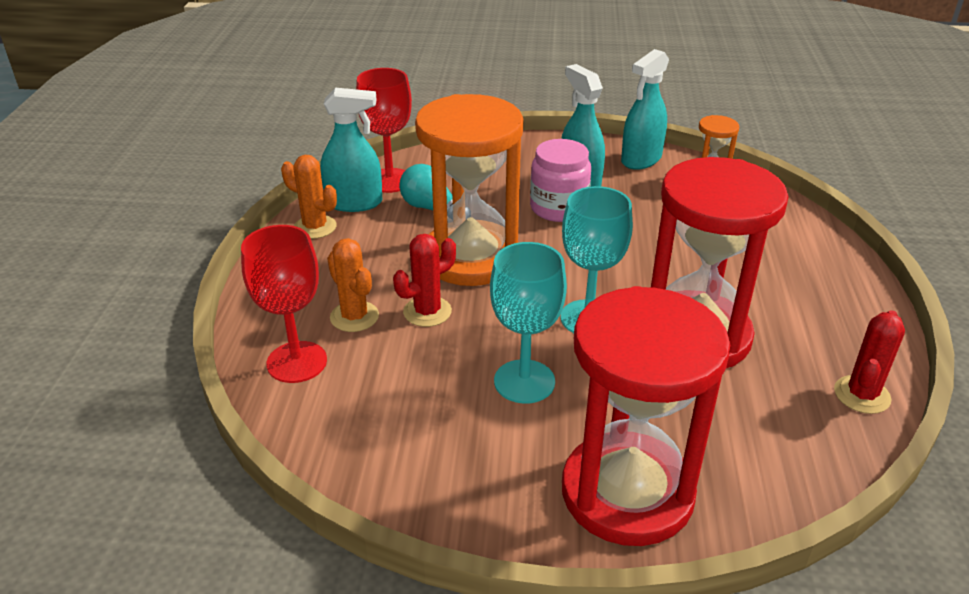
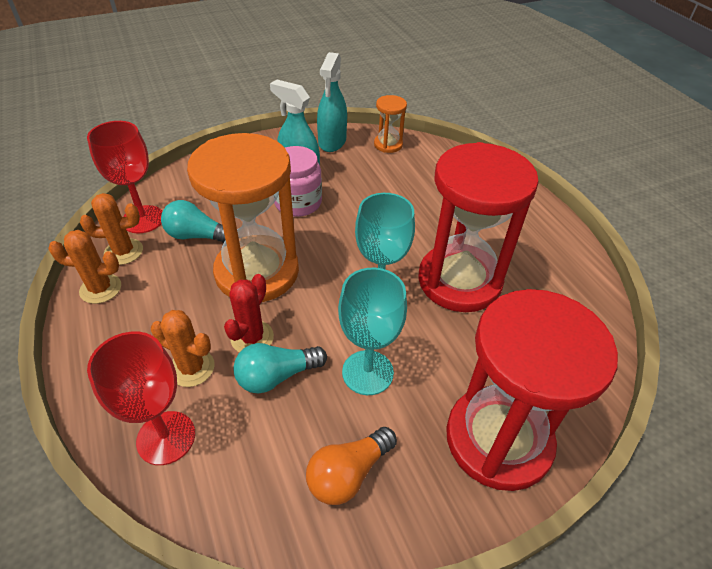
camera: 30 degrees left, 10 degrees up
(354, 203) = (123, 252): turquoise spray bottle -> orange cactus
(429, 351) = (276, 376): none -> turquoise light bulb
(443, 455) = (348, 473): none -> orange light bulb
(862, 395) = (584, 287): red cactus -> none

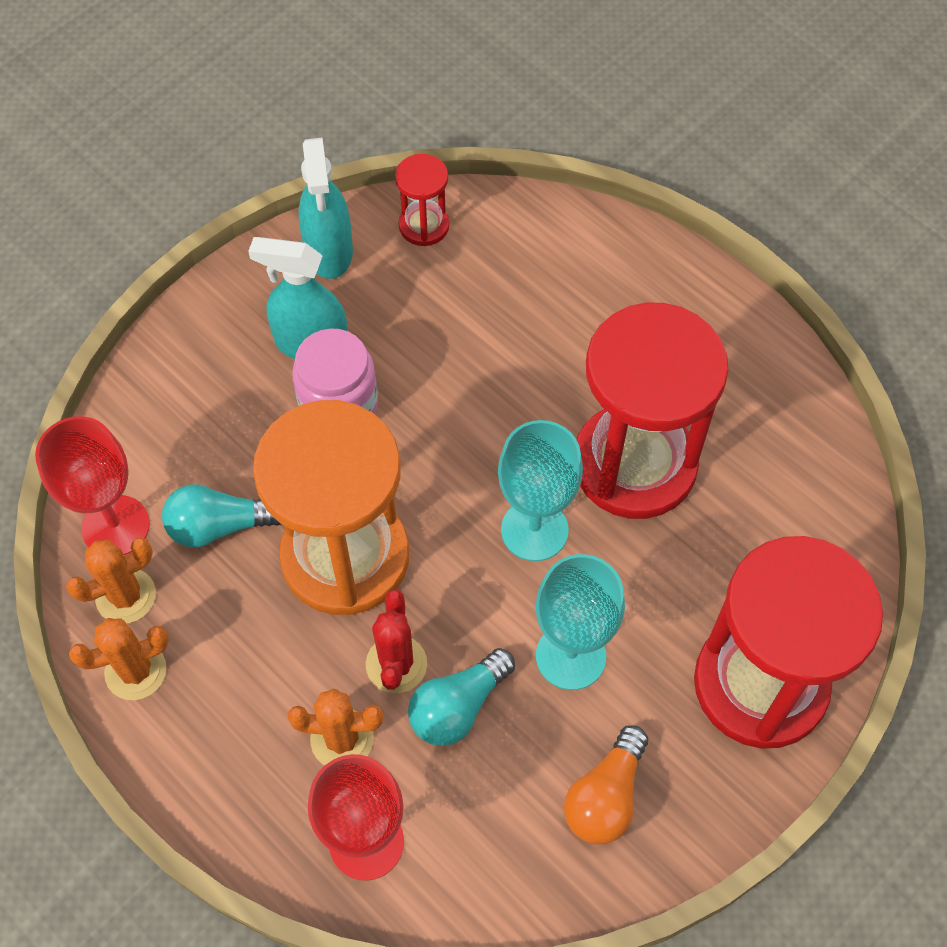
camera: 20 degrees left, 15 degrees up
(388, 144) = (424, 226): orange hourglass -> red hourglass

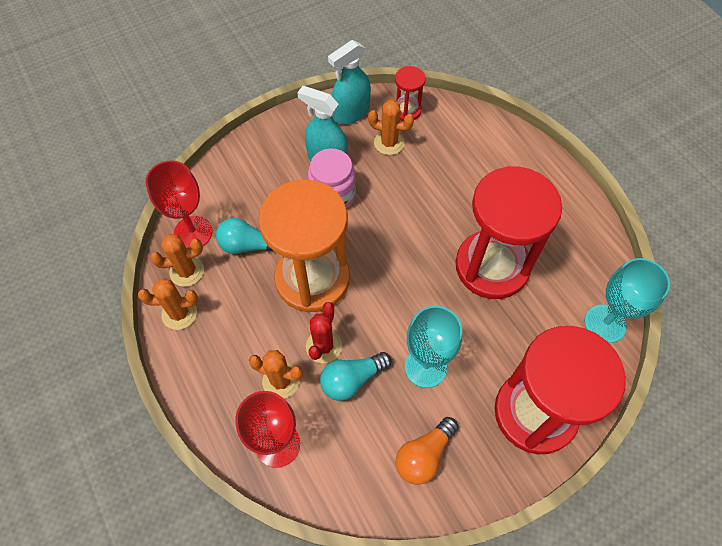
camera: 15 degrees right, 0 degrees up
(329, 251) = (351, 113): turquoise spray bottle -> turquoise spray bottle turned 45 degrees clockwise
(409, 291) = (389, 143): none -> orange cactus
(534, 530) = (424, 290): turquoise goblet -> turquoise goblet (605, 323)

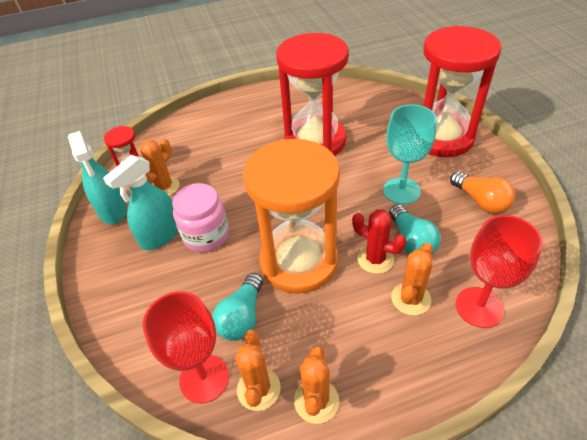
camera: 75 degrees left, 15 degrees down
(605, 323) = (373, 96): turquoise goblet -> none

